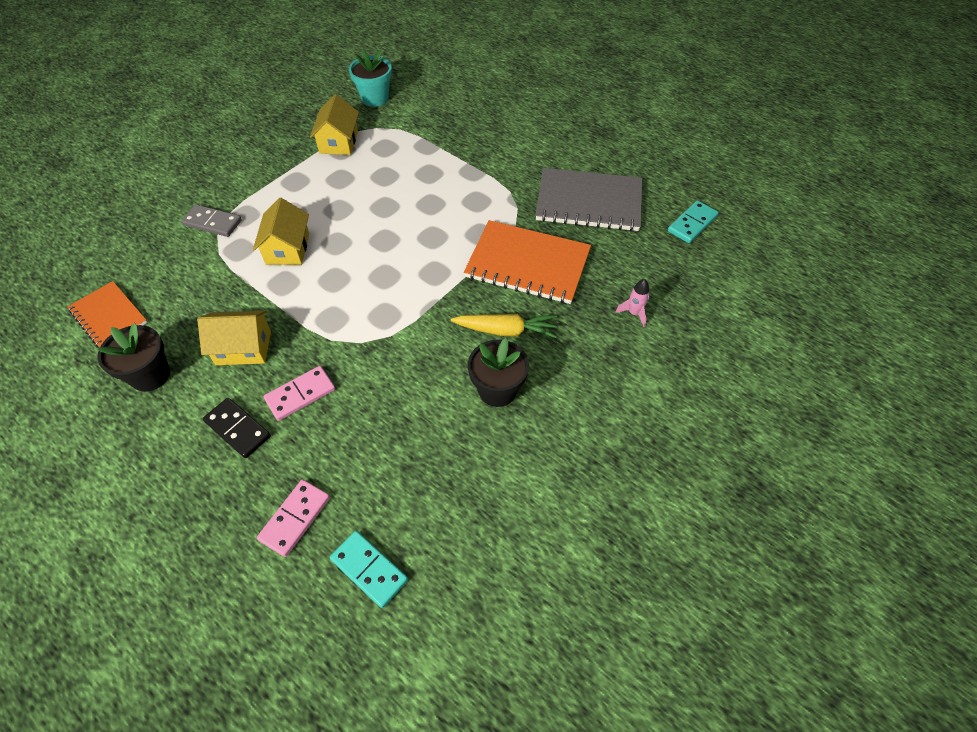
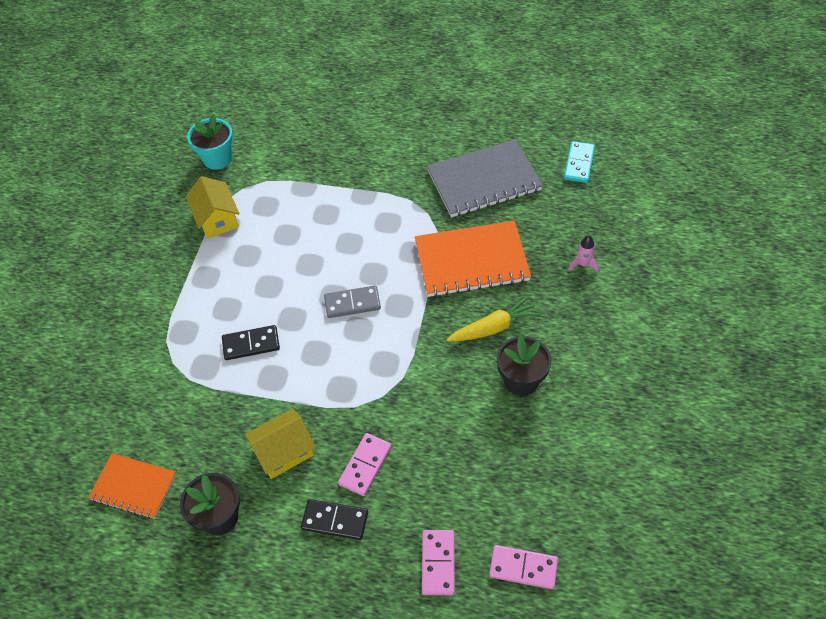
camera: 25 degrees left, 0 degrees up
(213, 222) = (158, 353): grey domino -> grey domino (352, 303)
(287, 248) = (251, 344): yellow house -> black domino
(369, 569) = (523, 568): turquoise domino -> pink domino

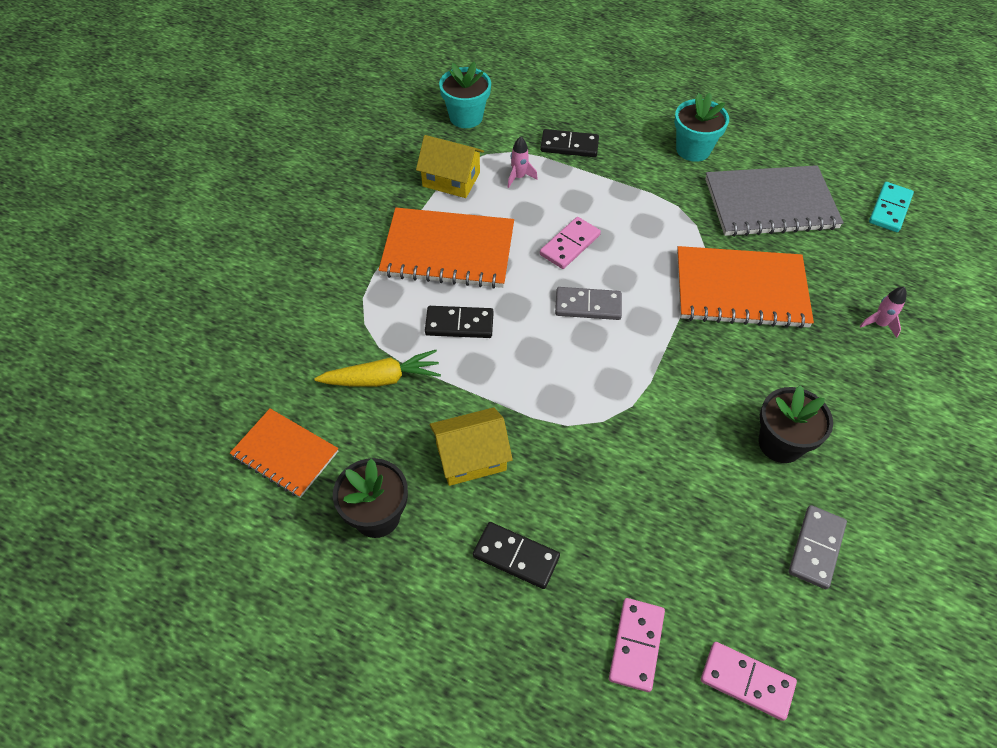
camera: 10 degrees right, 0 degrees up
(217, 219) = (451, 179): yellow house -> yellow house turned 60 degrees counterclockwise
(228, 283) = (448, 251): none -> orange notebook
(274, 204) = (519, 177): none -> pink rocket
(310, 165) = (569, 145): none -> black domino
(365, 465) = (566, 498): pink domino -> pink domino (569, 245)
(414, 146) = (693, 149): none -> turquoise flower pot
(493, 327) = (755, 372): yellow carrot -> yellow carrot (382, 379)
(559, 455) = (816, 548): none -> grey domino

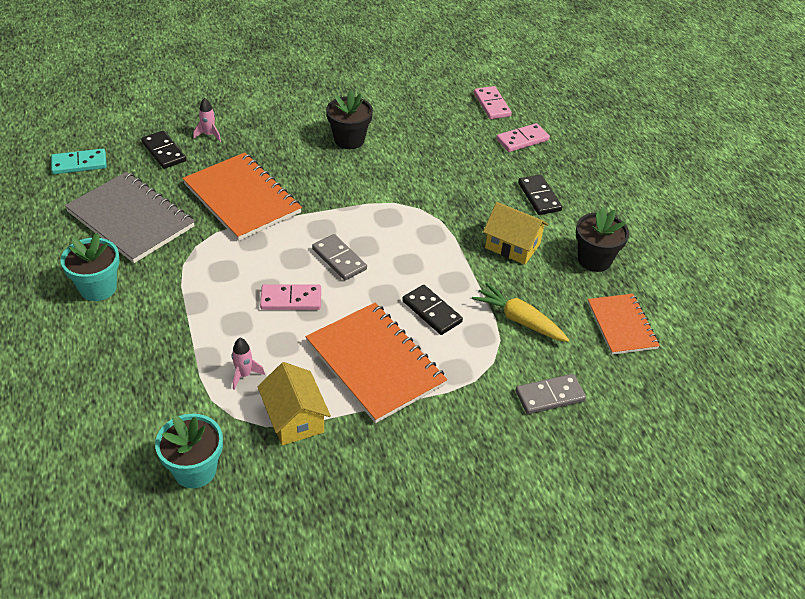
camera: 135 degrees left, 10 degrees down
(569, 145) = (167, 367): black domino -> black domino (164, 152)
(816, 548) = (398, 108): grey domino -> grey domino (550, 396)

